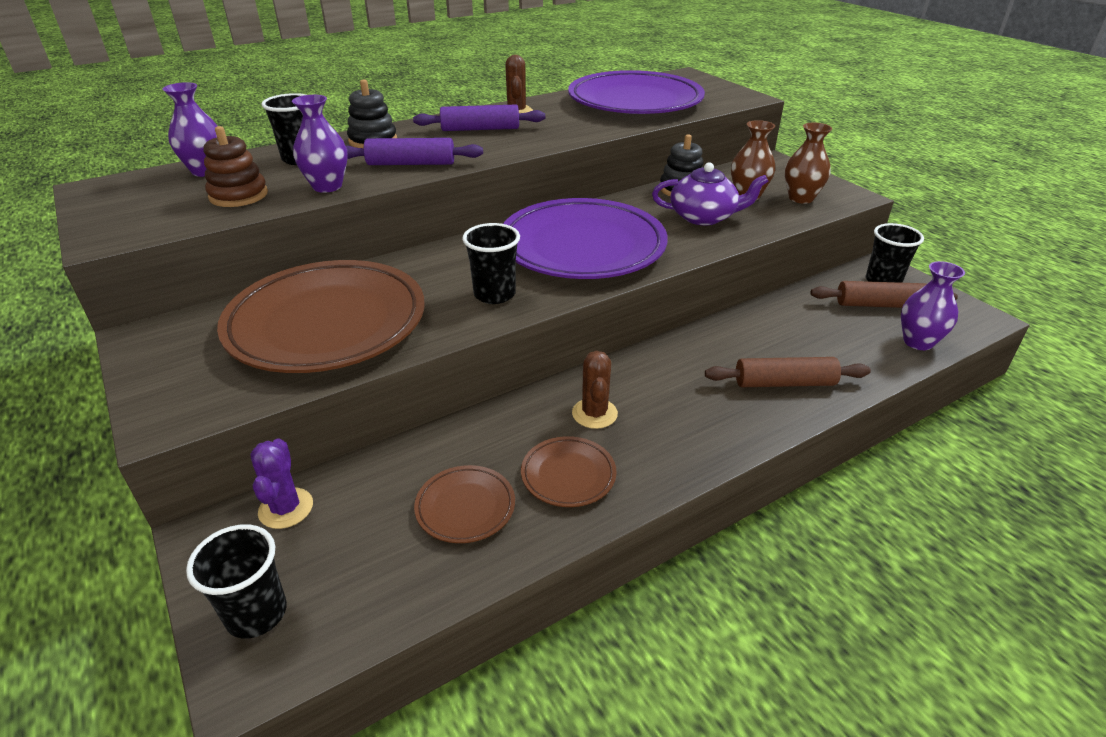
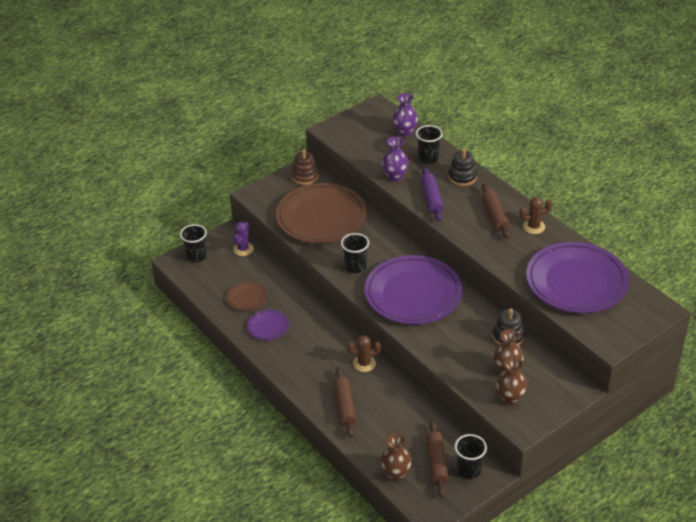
camera: 85 degrees right, 5 degrees up
(238, 195) = (378, 152): brown stacking toy -> brown stacking toy (305, 176)
(286, 508) = (243, 249): purple cactus -> purple cactus turned 60 degrees counterclockwise
(480, 129) = (495, 215): purple rolling pin -> brown rolling pin
(568, 475) = (268, 327): brown plate -> purple plate
(594, 413) = (310, 332): brown cactus -> brown cactus (364, 363)
(704, 217) = (466, 347): purple teapot -> none
(918, 342) = (396, 474): purple vase -> brown vase

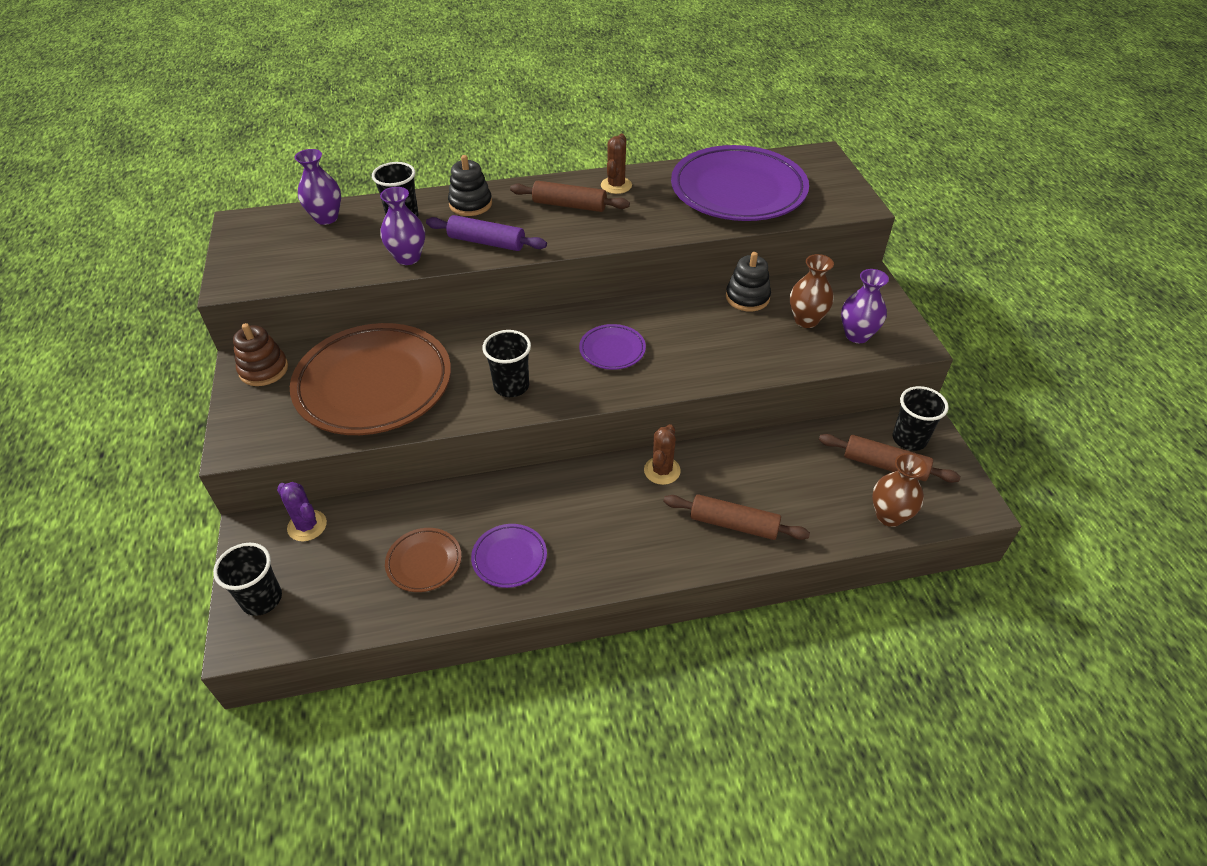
camera: 65 degrees left, 5 degrees up
(413, 294) = (612, 350): purple plate -> purple plate, size x0.44
(510, 398) = (857, 335): brown vase -> purple vase

